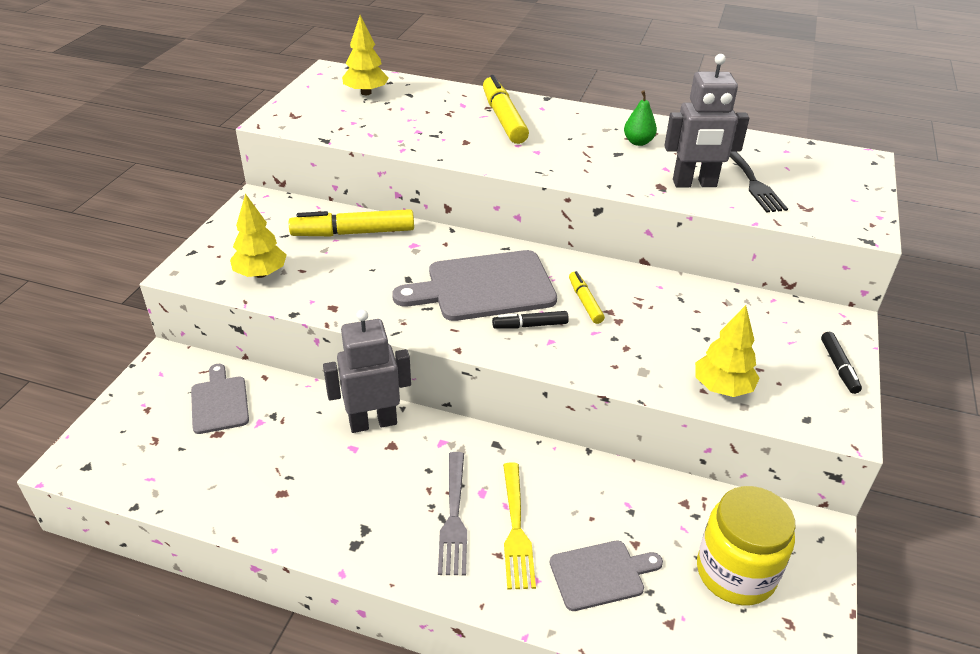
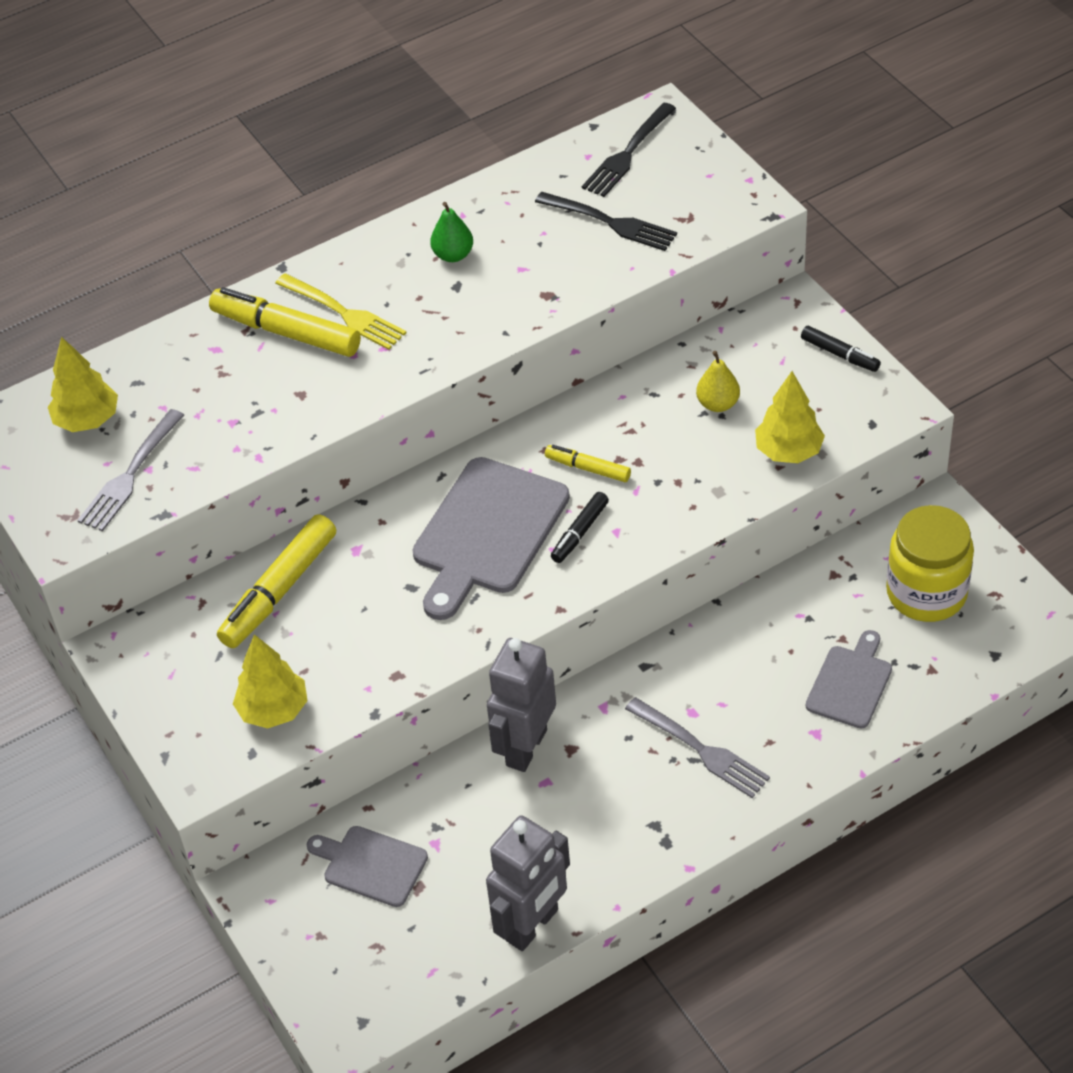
camera: 45 degrees left, 10 degrees up
(343, 119) = (130, 474): none -> grey fork
(516, 528) = (753, 712): yellow fork -> yellow fork (343, 313)
(694, 184) = (569, 267): grey robot -> grey robot (532, 925)
(713, 331) = (718, 404): none -> yellow pear
(814, 163) = (628, 153): none -> black fork

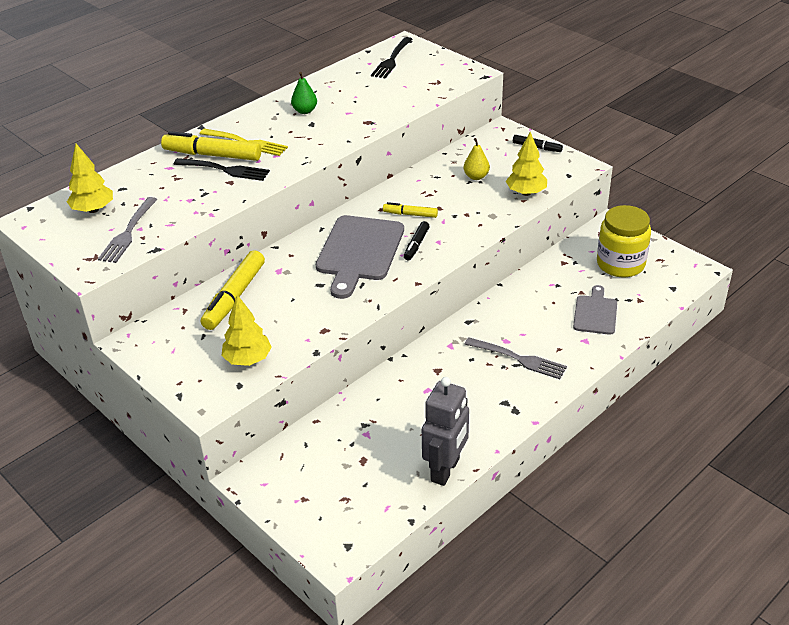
camera: 15 degrees left, 10 degrees down
(371, 865) = (327, 452): grey cutting board -> none
(525, 747) = (408, 373): grey robot -> none
(609, 222) = (392, 88): black fork -> black fork (224, 170)

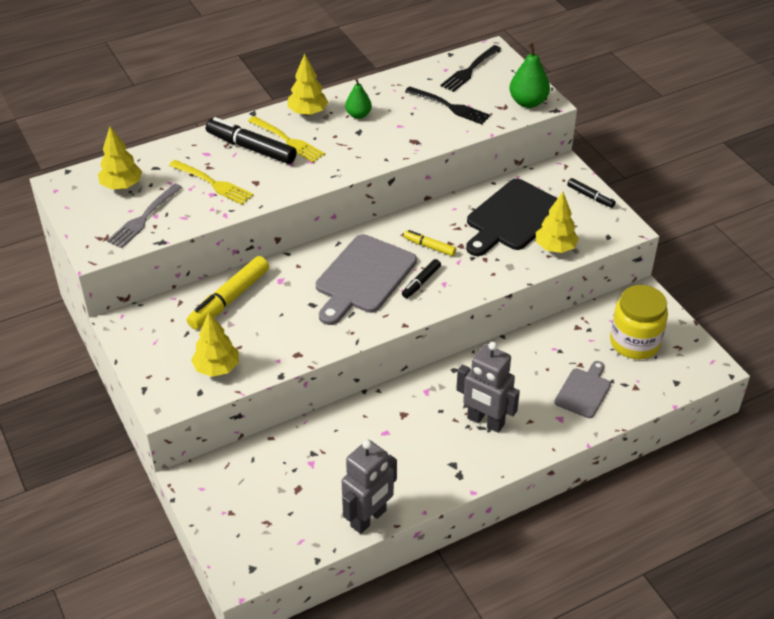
camera: 15 degrees right, 5 degrees up
(186, 190) = (212, 183): none -> yellow fork
(212, 155) = (251, 148): yellow marker -> black marker
(224, 170) = (255, 167): black fork -> black fork (449, 106)
(255, 117) = (308, 112): none -> yellow tree
(457, 75) = (528, 102): none -> green pear
(476, 176) = (513, 217): yellow pear -> black cutting board
(518, 359) = (485, 422): grey fork -> grey robot

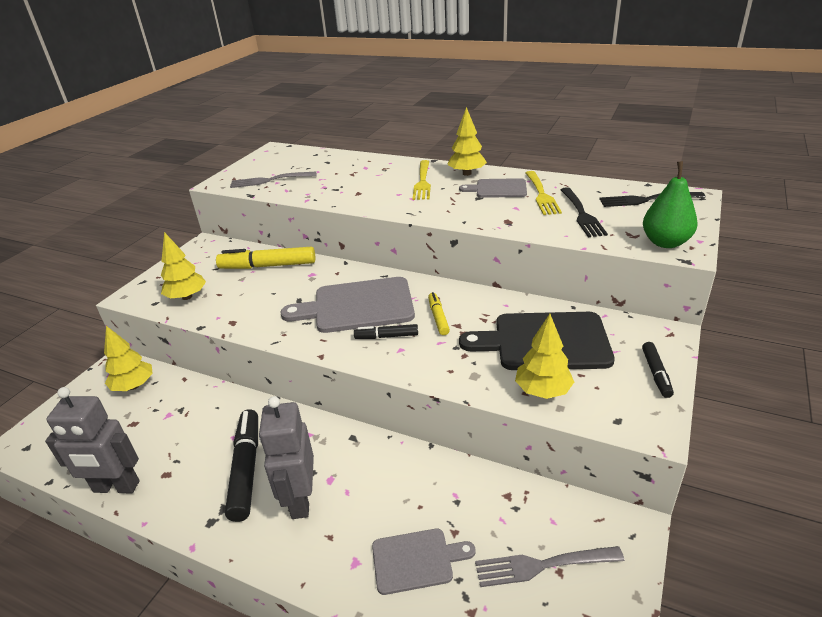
camera: 55 degrees right, 10 degrees down
(122, 186) = (295, 162): yellow tree -> yellow tree (134, 386)
(212, 183) = (336, 182): yellow fork -> yellow fork (541, 194)
(251, 148) = (394, 176): black marker -> black marker (246, 469)
(358, 115) = (498, 189): green pear -> grey cutting board
(634, 342) = (543, 565): yellow jar -> grey fork

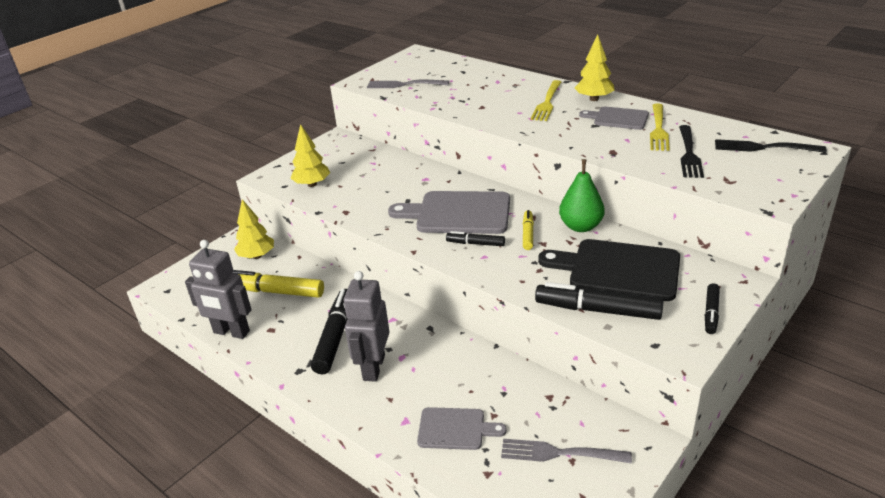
camera: 15 degrees right, 0 degrees up
(268, 266) = (388, 166): yellow marker -> yellow marker (276, 291)
(542, 391) = (598, 310): yellow tree -> black marker
(665, 242) = (757, 192): green pear -> green pear (581, 226)

